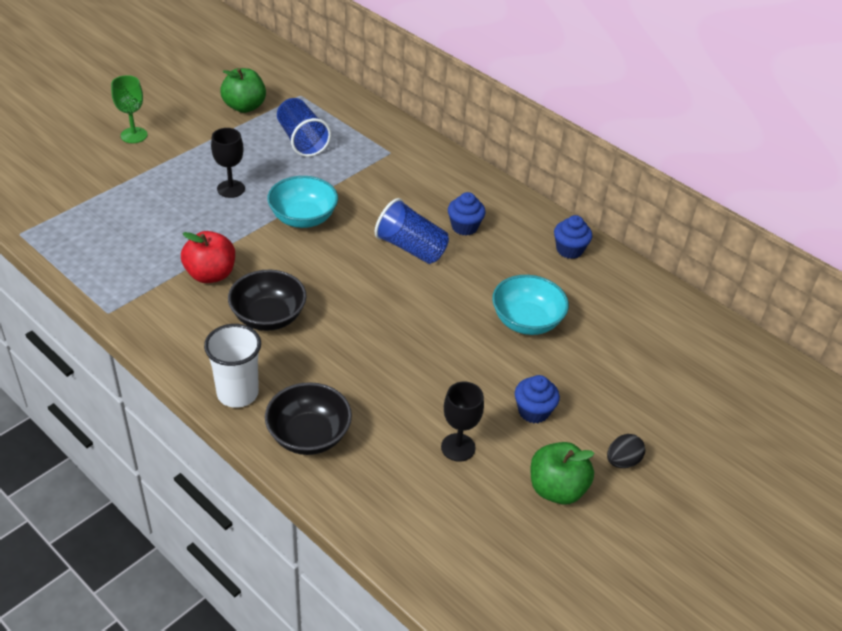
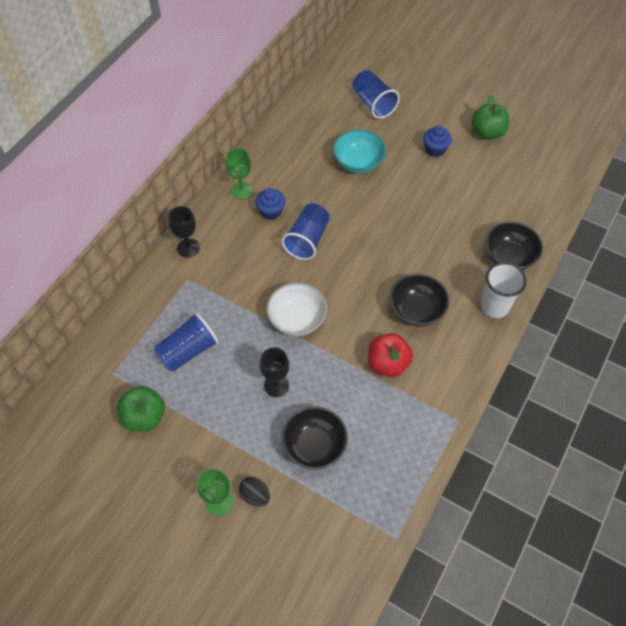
camera: 100 degrees left, 15 degrees up
(149, 201) = (314, 446): none -> black bowl
(303, 218) = (297, 319): turquoise bowl -> white bowl
(458, 447) = (480, 181): black goblet -> black goblet (188, 248)
(504, 209) = (241, 191): none -> green goblet
(569, 250) = (275, 148): blue cupcake -> none
(622, 461) = (453, 107): black egg -> black egg (255, 495)
(642, 365) = (373, 103): none -> blue cup

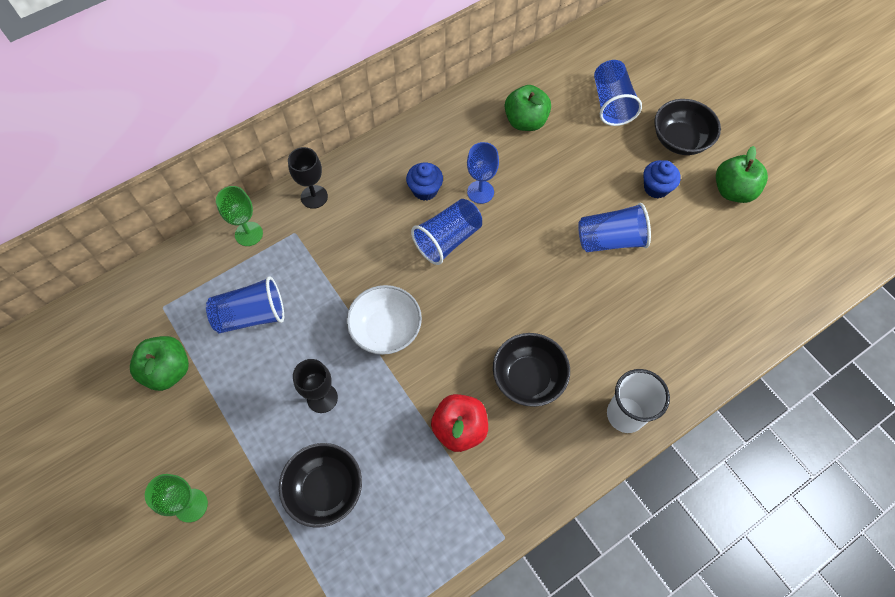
camera: 25 degrees right, 5 degrees up
(241, 191) = (406, 153): green goblet -> green goblet (248, 234)
(255, 495) = (231, 516): black egg -> none
(313, 198) = (480, 192): none -> blue goblet
(318, 137) = (525, 121): none -> green apple
(358, 162) = (555, 169): turquoise bowl -> none
(422, 196) = (610, 240): none -> blue cup
(509, 256) = (677, 359): black bowl -> black bowl (680, 140)

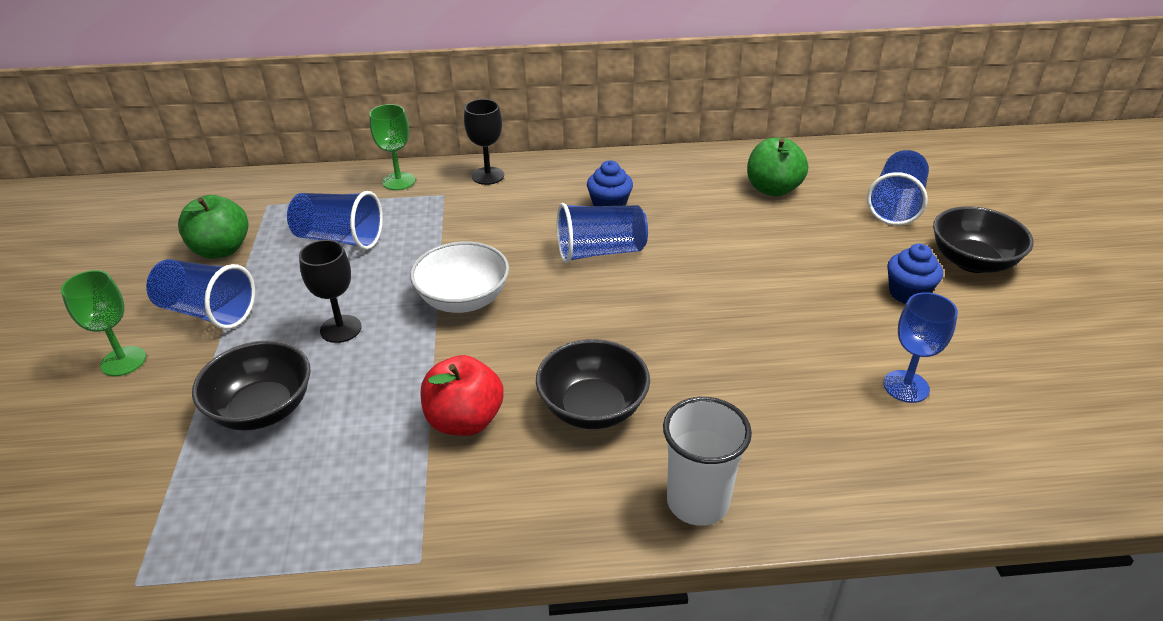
camera: 30 degrees right, 25 degrees down
(480, 192) = (672, 227): blue goblet -> blue goblet (906, 386)
(610, 240) = (807, 319): blue cup -> blue cup (207, 312)
(733, 191) = (1025, 331): green apple -> none

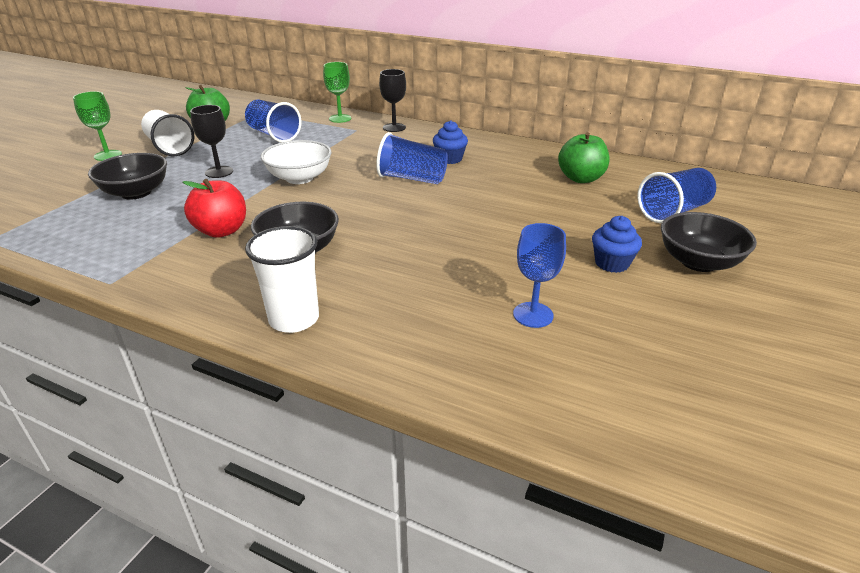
camera: 30 degrees right, 5 degrees down
(207, 312) = (169, 147): blue cup -> white cup

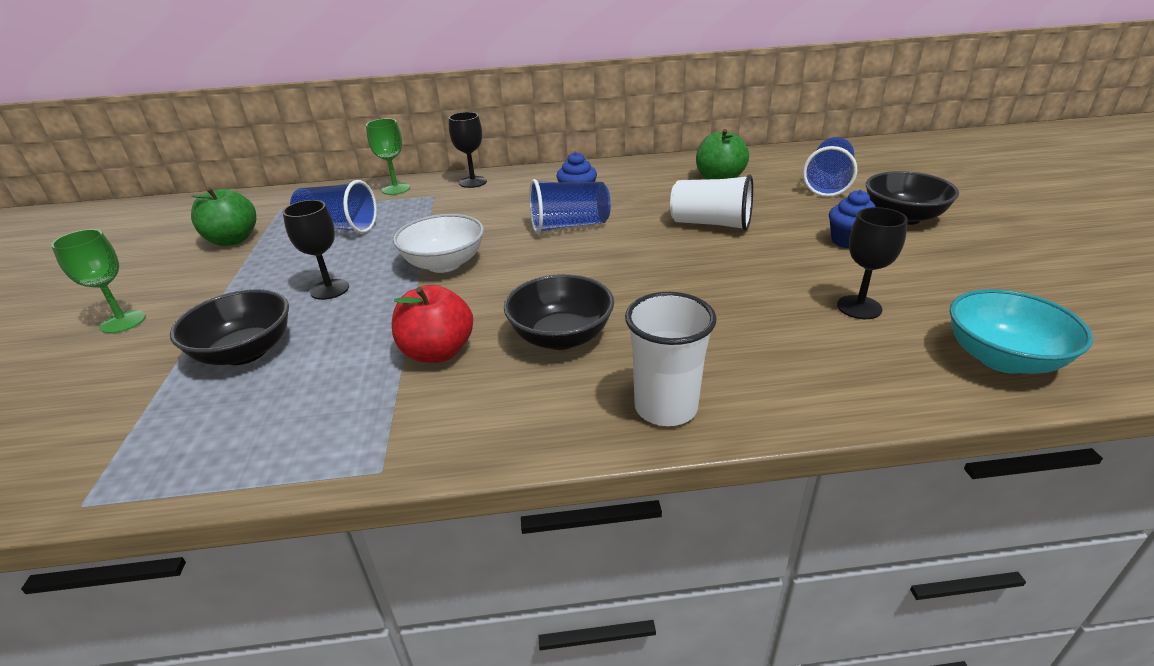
camera: 30 degrees left, 0 degrees up
(169, 147) = (210, 283): white cup -> white cup (711, 224)
(533, 315) = (859, 307): blue goblet -> black goblet
(588, 402) = (1002, 358): none -> turquoise bowl

